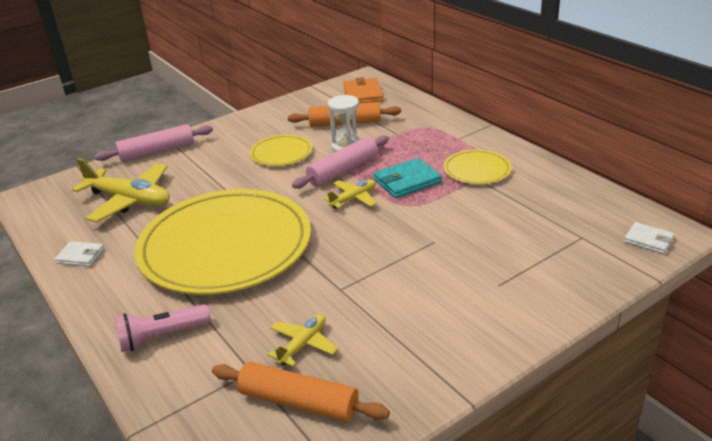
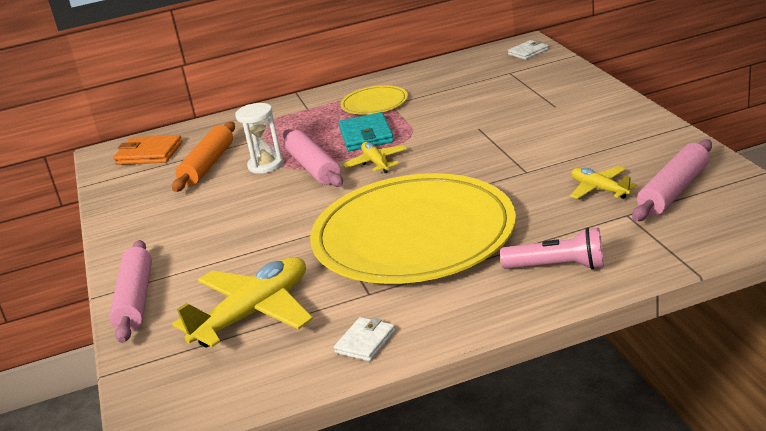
camera: 70 degrees left, 5 degrees down
(162, 336) = (557, 267): pink flashlight -> pink flashlight turned 75 degrees counterclockwise
(281, 153) = (238, 205): yellow plate -> none
(299, 402) = (673, 191): orange rolling pin -> pink rolling pin

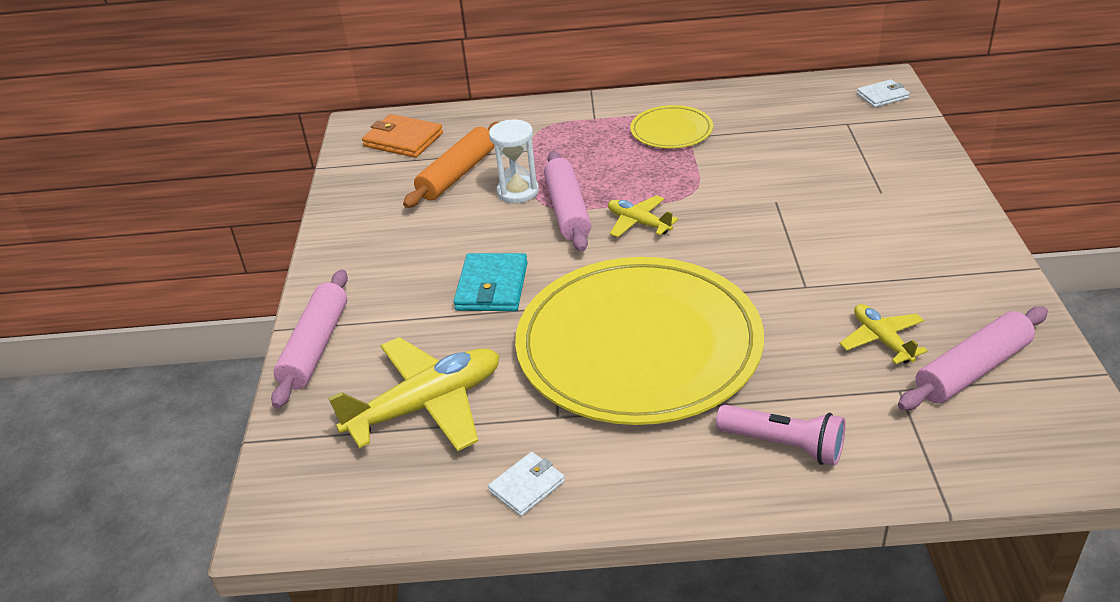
camera: 15 degrees right, 10 degrees up
(366, 135) = (643, 178): turquoise wallet -> turquoise wallet (492, 286)
(376, 163) = (639, 223): yellow plane -> yellow plane turned 45 degrees counterclockwise

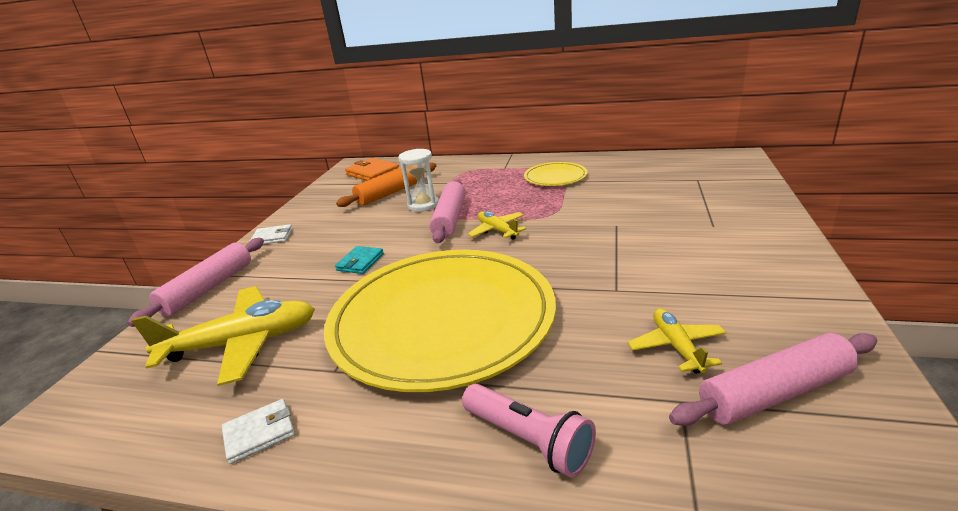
camera: 15 degrees right, 10 degrees down
(492, 286) = (360, 262): turquoise wallet -> turquoise wallet, size x0.63
(882, 96) = (733, 165): white wallet -> white wallet (272, 237)

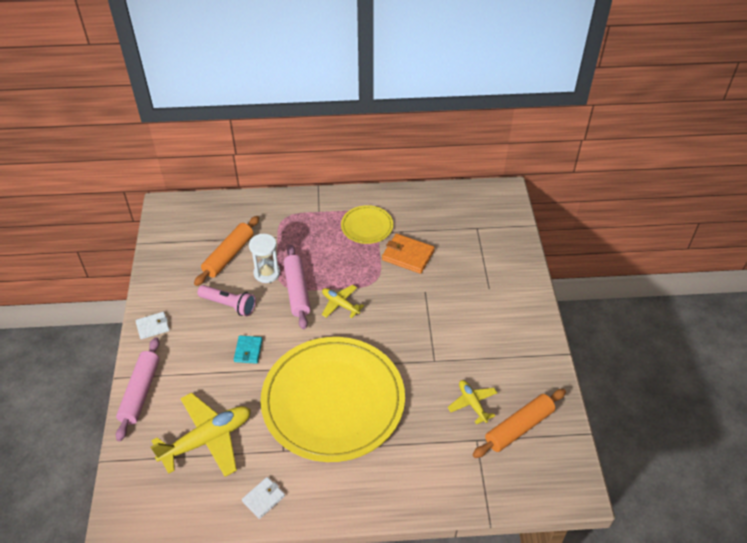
camera: 20 degrees left, 20 degrees up
(373, 173) = (194, 222): orange wallet -> orange wallet (408, 255)
(528, 440) = (408, 476): pink flashlight -> pink flashlight (229, 305)
(774, 392) = (519, 427): pink rolling pin -> orange rolling pin

